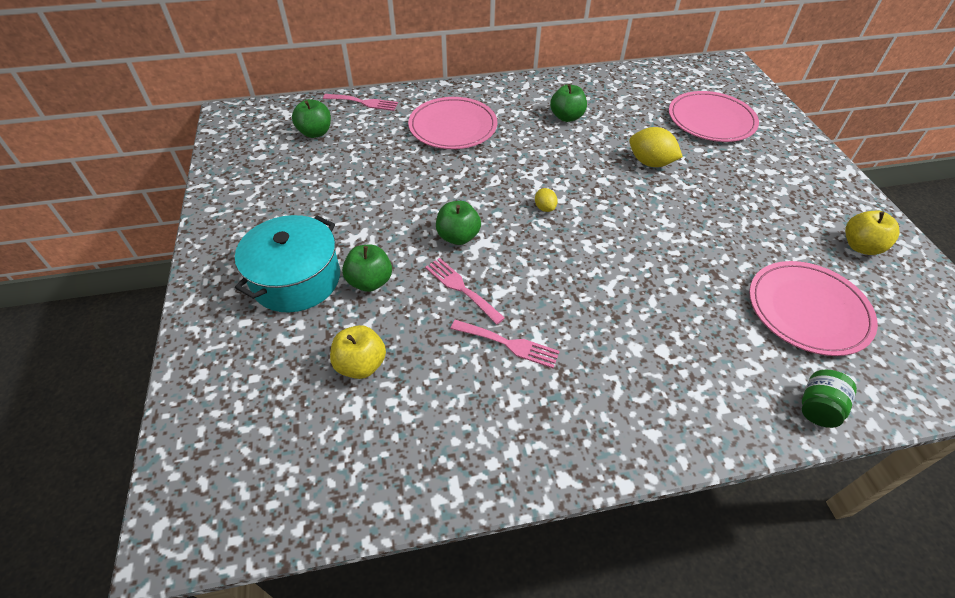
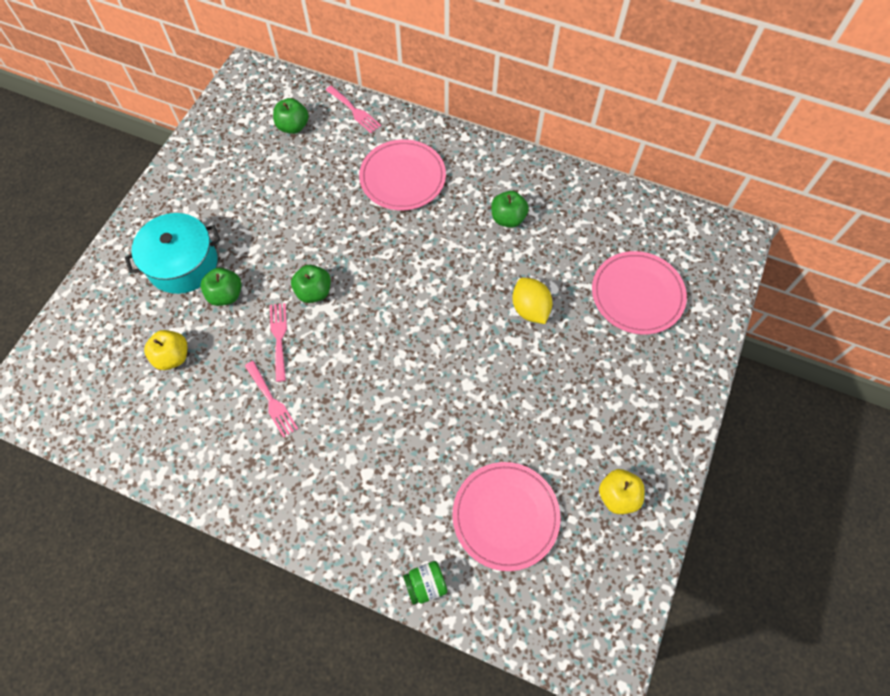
camera: 35 degrees right, 15 degrees up
(544, 208) = (400, 303): yellow lemon -> none

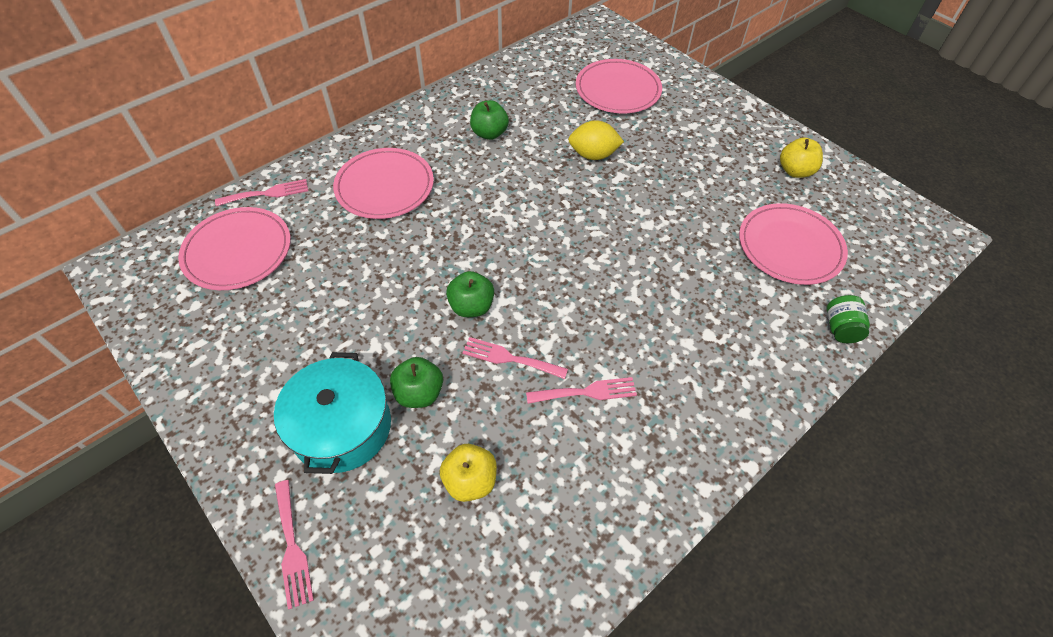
camera: 65 degrees left, 10 degrees down
(95, 282) = (292, 547): none -> pink fork
(293, 126) = (238, 251): green apple -> pink plate

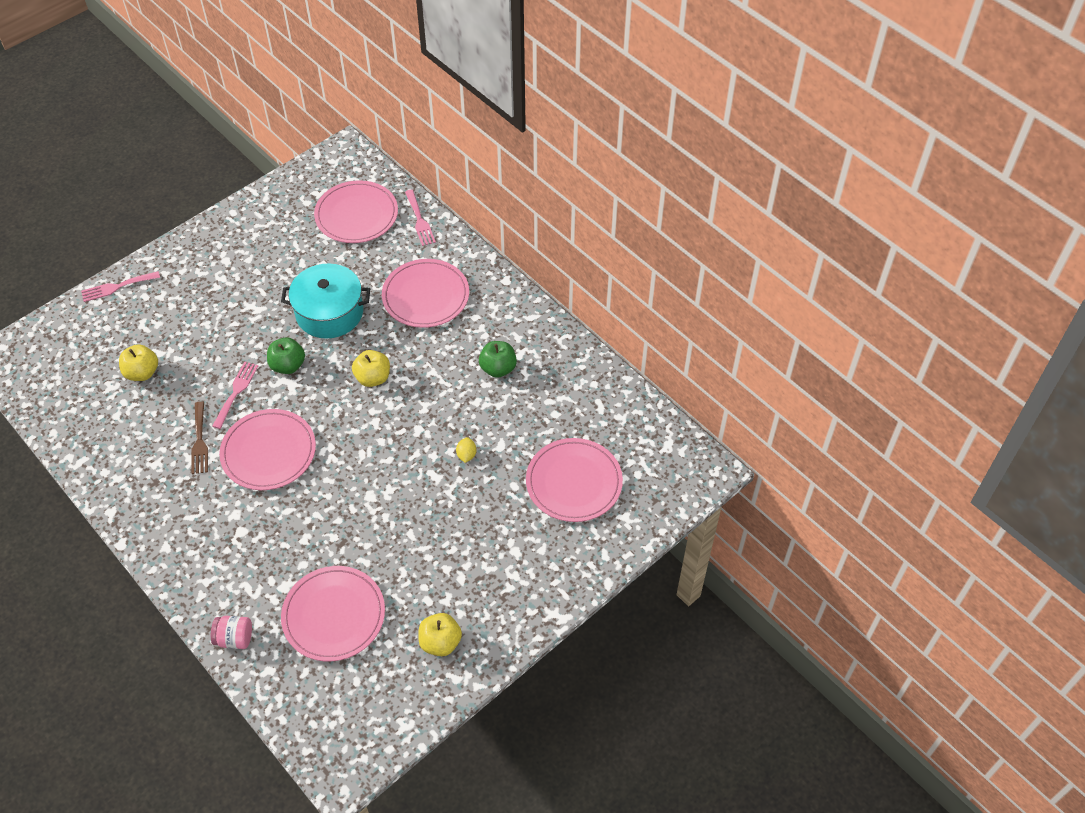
camera: 90 degrees right, 0 degrees up
(342, 427) = (194, 299): turquoise pot -> turquoise pot (329, 312)
(419, 393) = (214, 339): green apple -> none
(495, 227) = (373, 378): none -> yellow apple
(587, 392) = (199, 441): pink fork -> brown fork
(593, 155) = (466, 455): yellow lemon -> yellow lemon, size x0.53
(599, 316) = (268, 452): none -> pink plate
(840, 328) = (234, 638): green jar -> pink jar

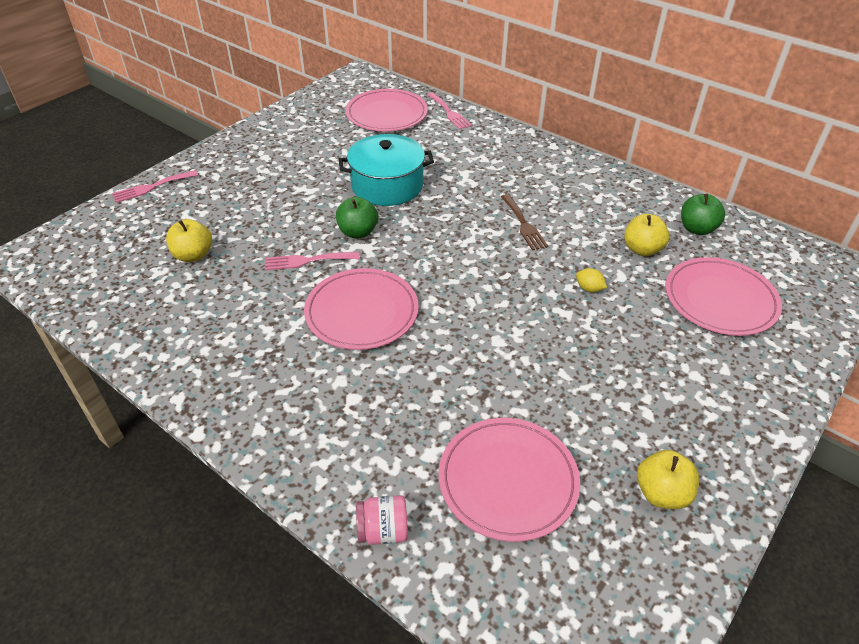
camera: 10 degrees left, 10 degrees down
(199, 441) = (276, 311): brown fork -> brown fork (523, 225)
(236, 392) = (307, 261): pink fork -> pink fork turned 105 degrees counterclockwise
(373, 378) = (455, 233): yellow apple -> yellow apple (642, 249)
(426, 296) = (480, 164): pink plate -> none
(466, 455) = (589, 288): yellow lemon -> yellow lemon turned 45 degrees counterclockwise
(498, 368) = (582, 212): green apple -> green apple (697, 229)

